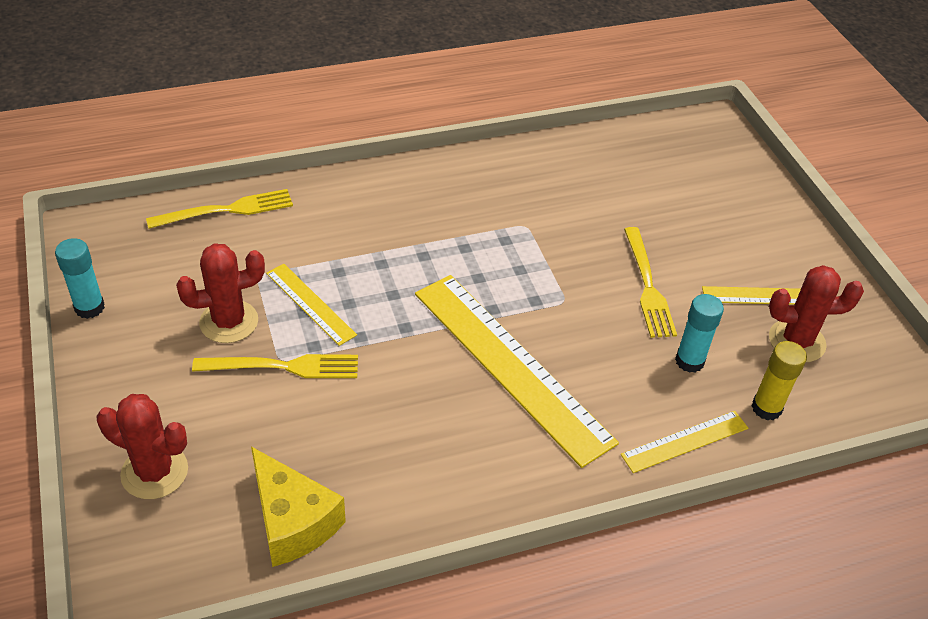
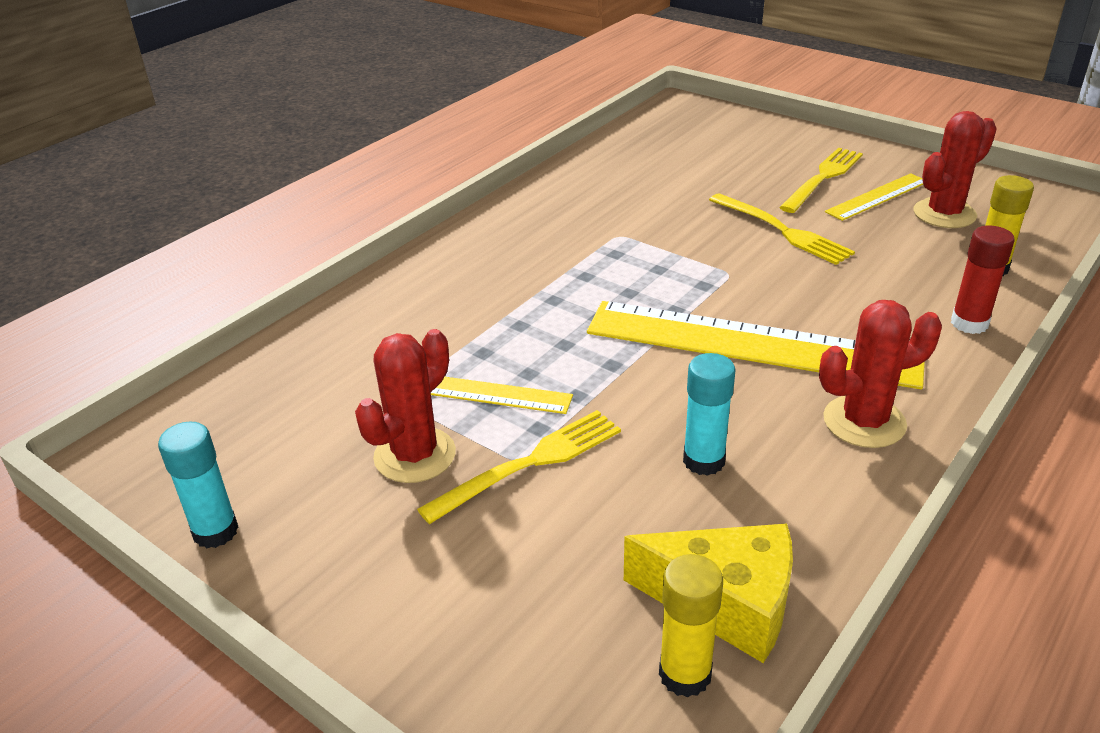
camera: 30 degrees left, 10 degrees down
(154, 472) = (505, 654): red cactus -> red cactus (864, 422)
(227, 210) = (289, 357): yellow fork -> yellow fork (823, 177)
(227, 544) = (685, 674): none -> yellow glue stick
(685, 441) = (969, 323): yellow ruler -> red glue stick
(689, 361) = (889, 266): turquoise glue stick -> turquoise glue stick (703, 461)

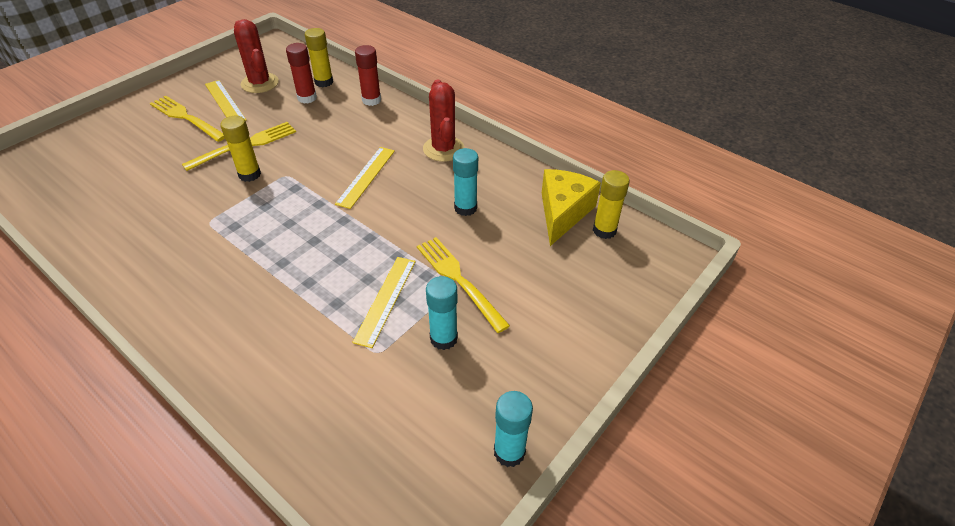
camera: 90 degrees left, 10 degrees up
(415, 455) = (443, 338): red cactus -> turquoise glue stick
(720, 245) = (249, 174): none -> yellow glue stick
(751, 344) = (366, 176): yellow ruler -> yellow ruler, size x0.49
(932, 260) = (307, 98): none -> red glue stick

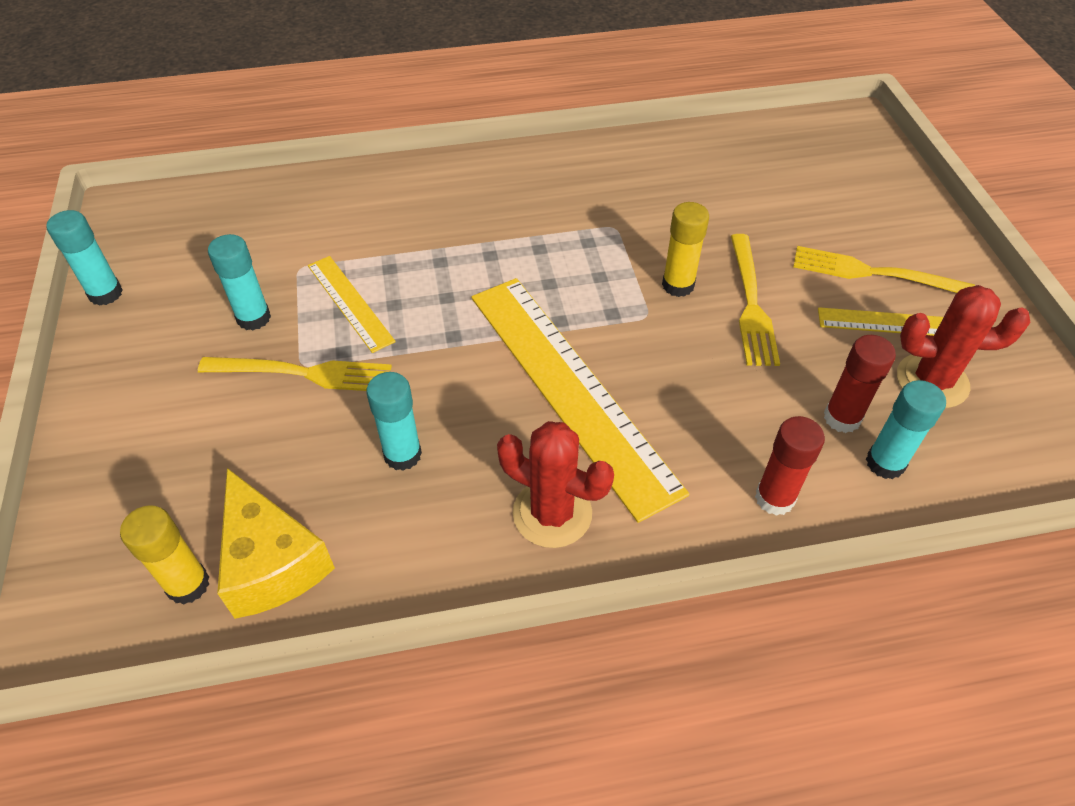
camera: 130 degrees right, 5 degrees up
(185, 117) = (872, 273): yellow fork -> yellow fork turned 150 degrees counterclockwise
(324, 82) = (885, 463): yellow glue stick -> turquoise glue stick
(366, 176) = (570, 388): yellow ruler -> yellow ruler, size x2.06

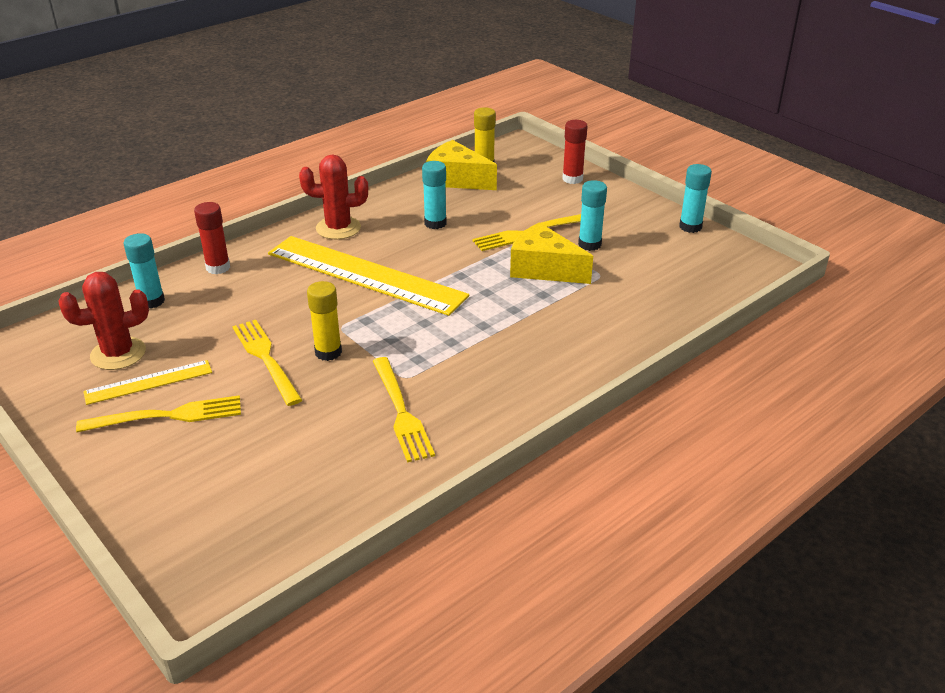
camera: 150 degrees right, 15 degrees down
(350, 303) = (544, 269): yellow ruler -> yellow cheese
(640, 194) = (401, 412): none -> yellow fork
(842, 418) = (182, 314): red glue stick -> red glue stick (572, 179)

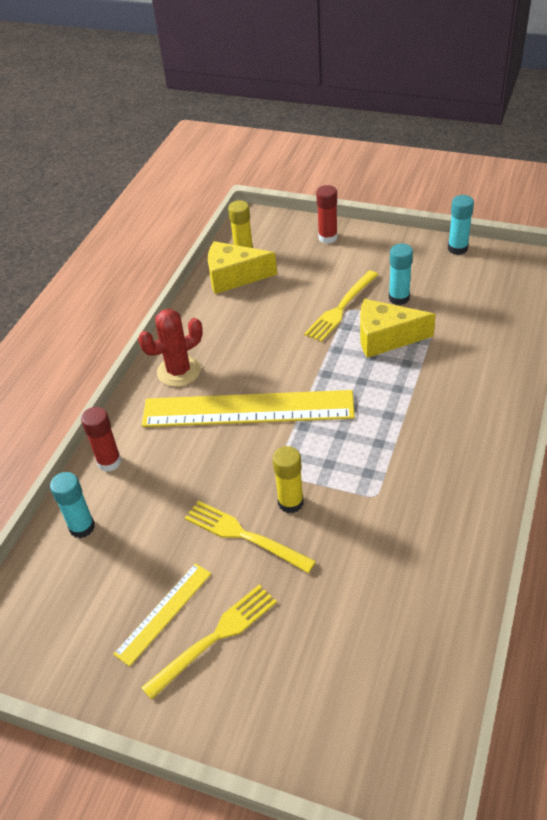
camera: 25 degrees left, 10 degrees up
(118, 354) = (106, 598): red cactus -> none
(401, 412) = (403, 531): yellow fork -> none
(435, 223) = (257, 330): turquoise glue stick -> none

